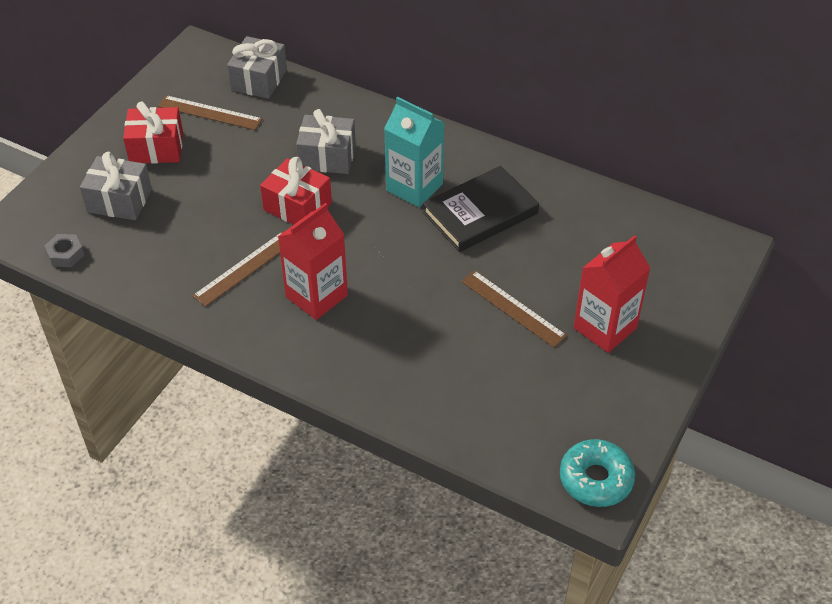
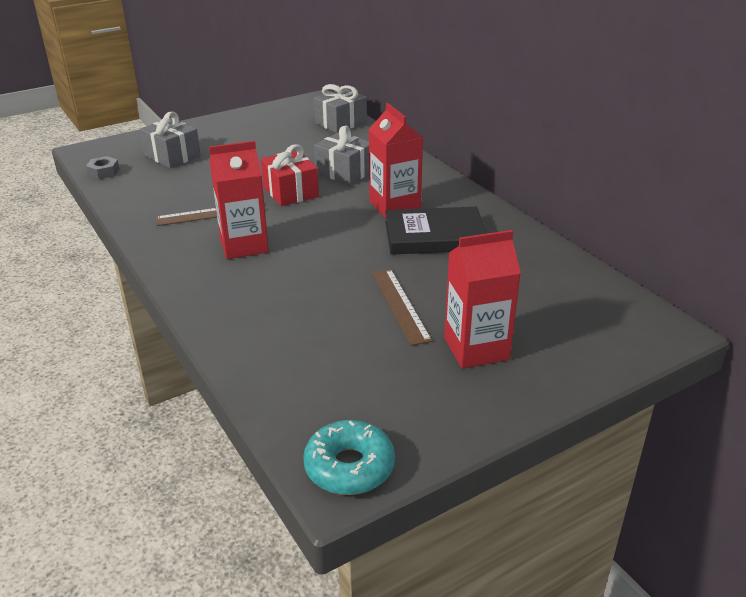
camera: 30 degrees right, 15 degrees down
(156, 148) = (230, 138): red gift -> none
(210, 112) = (287, 130): brown ruler -> none
(414, 187) = (394, 206): turquoise carton -> red carton

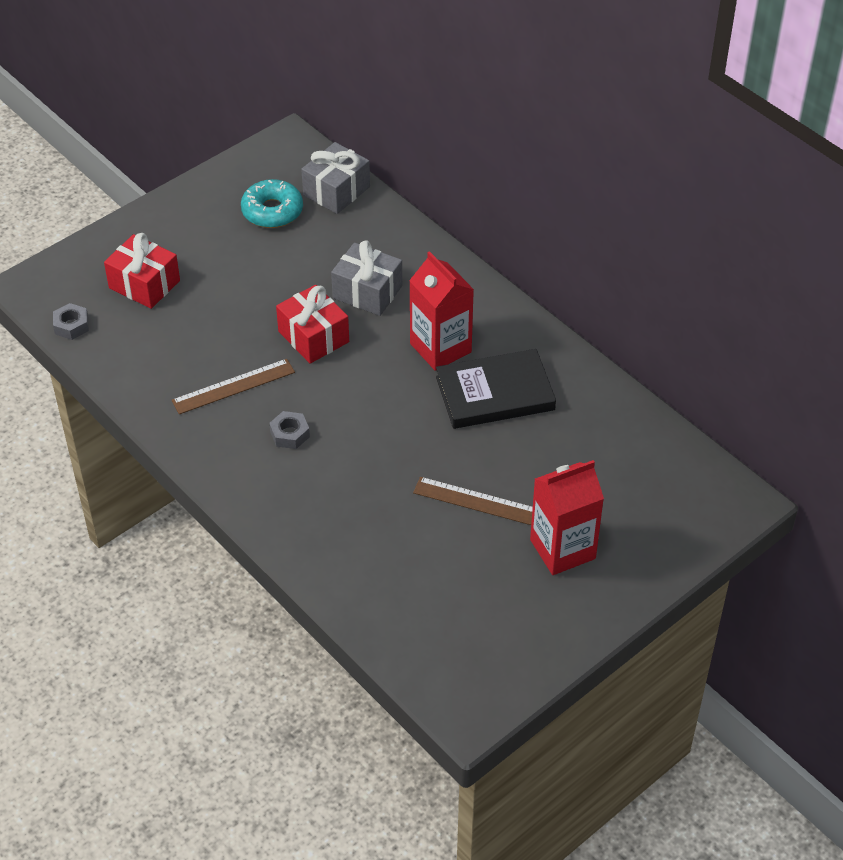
camera: 10 degrees left, 15 degrees up
(172, 156) = (144, 284): grey gift -> red gift
(244, 245) = (290, 434): red carton -> grey nut
(349, 467) = (474, 695): turquoise donut -> turquoise donut (272, 211)
(400, 305) = (479, 502): brown ruler -> brown ruler turned 45 degrees counterclockwise

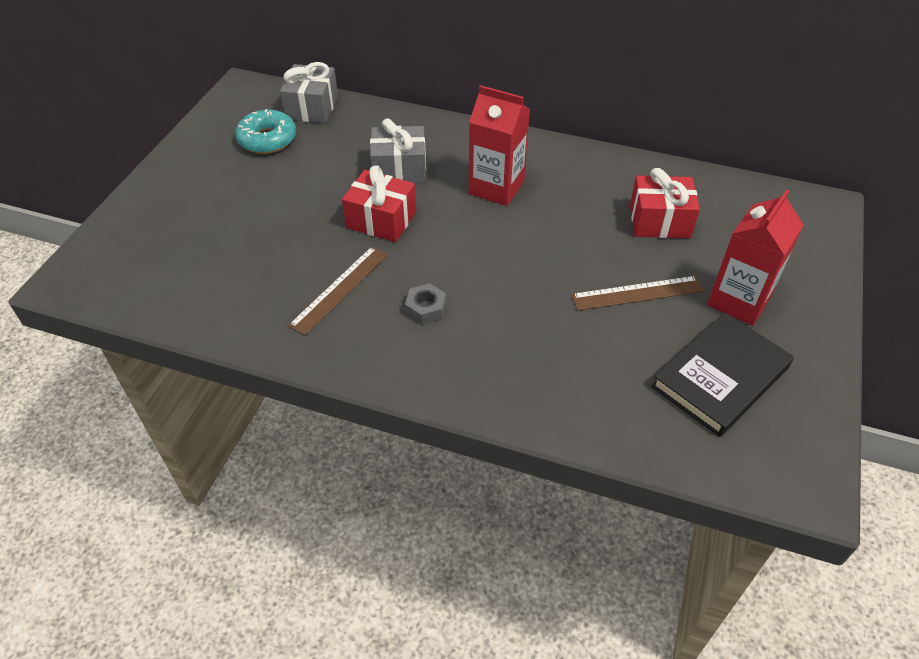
camera: 30 degrees left, 0 degrees up
(71, 325) = (135, 300): grey nut -> none
(144, 284) = (188, 237): red gift -> red gift (659, 221)
(495, 393) = (570, 204): black book -> black book (720, 377)

